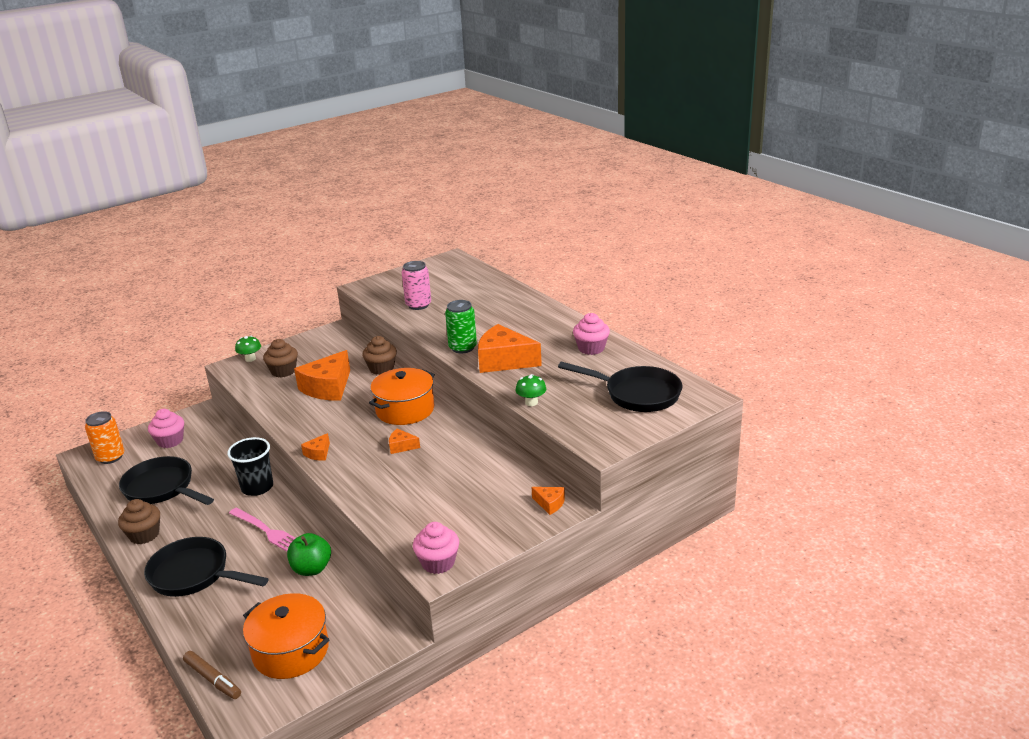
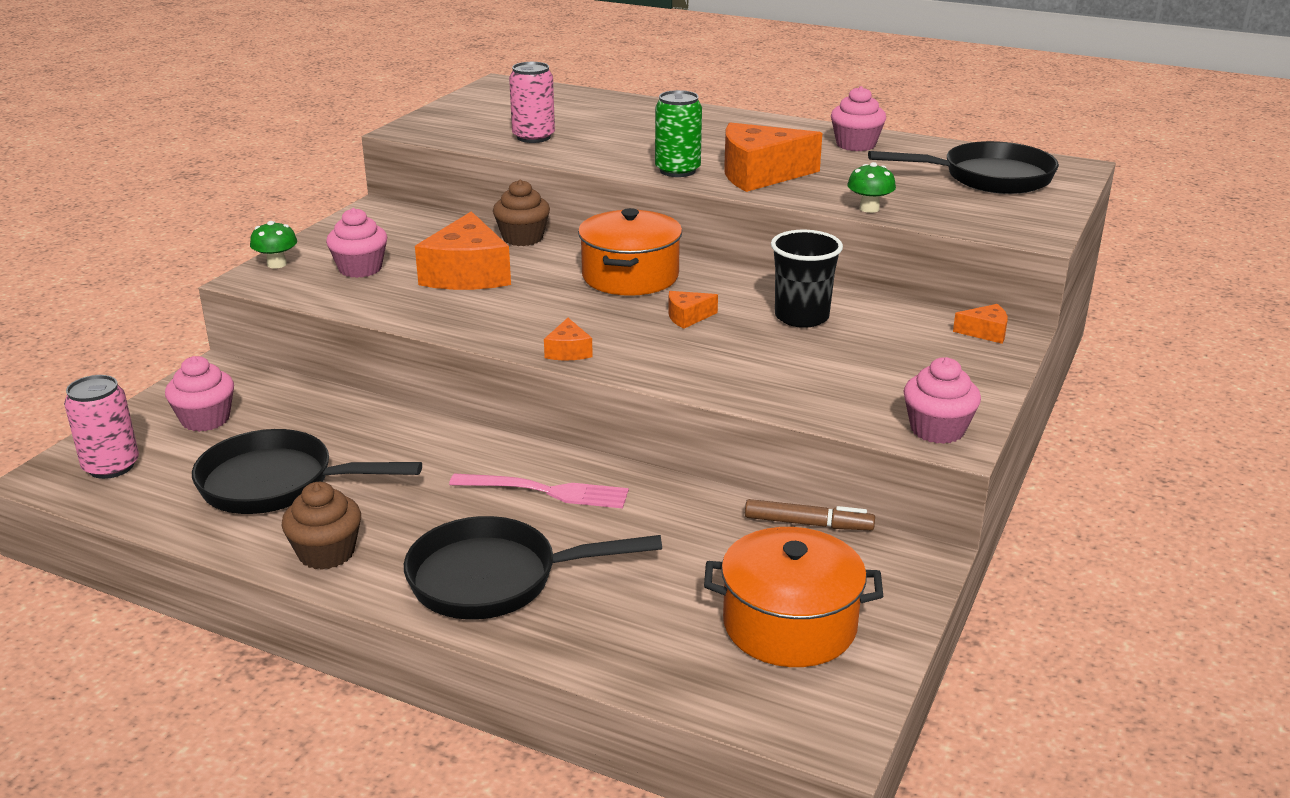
camera: 30 degrees left, 0 degrees up
(110, 457) = (111, 466): orange can -> pink can
(213, 679) = (714, 702): brown marker -> brown marker (808, 524)
(257, 487) = (452, 442): black cup -> black cup (801, 317)
(283, 371) = (360, 269): brown cupcake -> pink cupcake
(312, 569) = (682, 517): green apple -> none

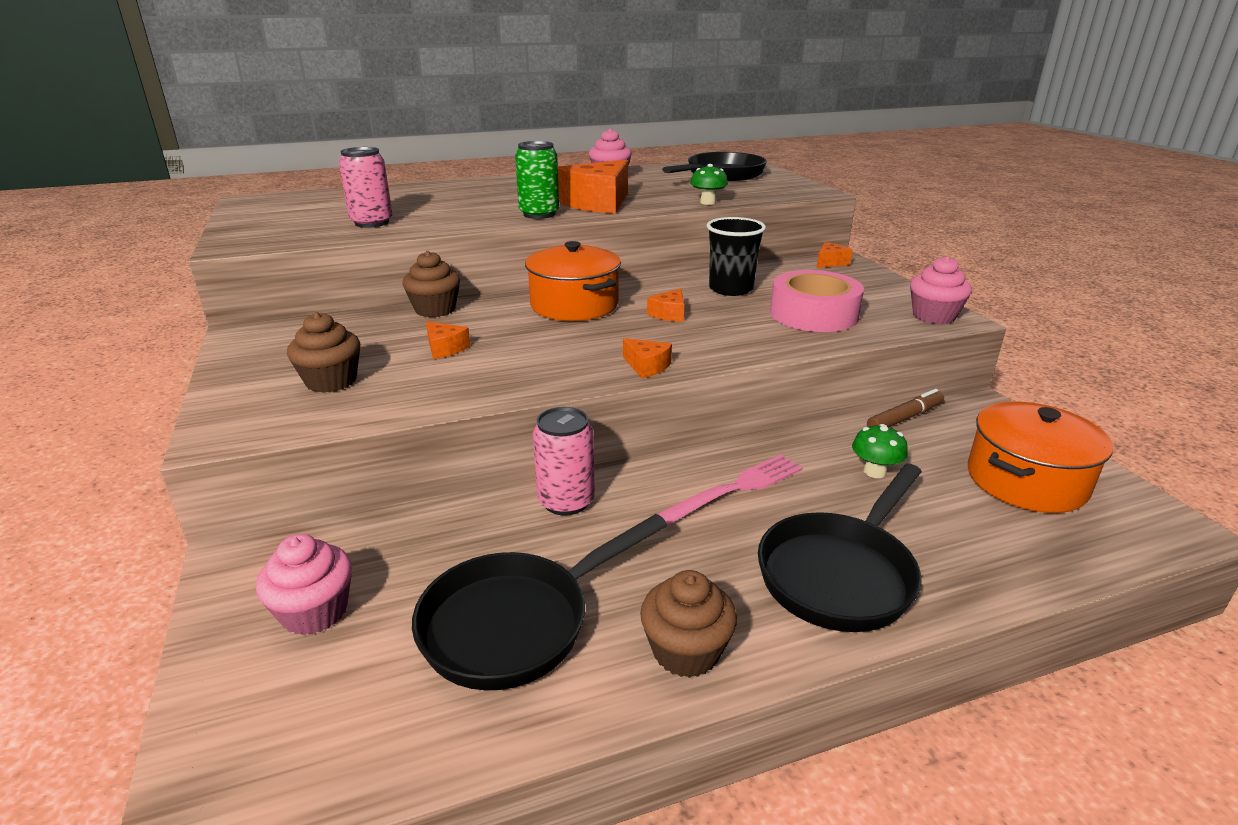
camera: 45 degrees left, 0 degrees up
(111, 466) = (279, 736): pink can -> pink can (566, 501)
(277, 264) = (225, 411): green mushroom -> green mushroom (874, 472)
(360, 269) = (331, 381): pink cupcake -> brown cupcake
(467, 274) = (445, 348): orange cheese -> orange cheese, size x0.46
(817, 373) = (813, 314): none -> pink tape

